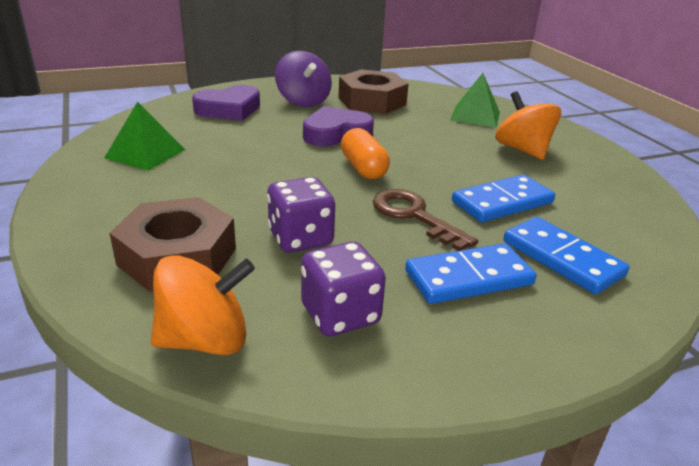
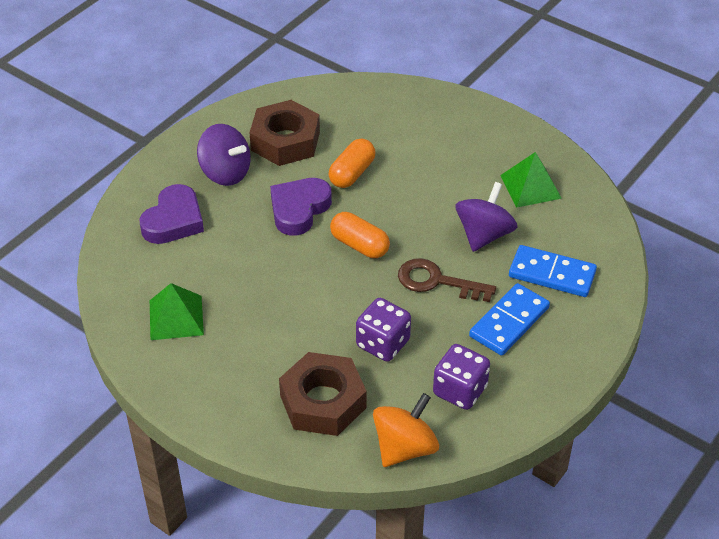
camera: 30 degrees left, 15 degrees up
(408, 130) = (352, 173): none -> orange capsule
(475, 116) = (390, 121): green pyramid -> green pyramid (530, 186)
(502, 202) = (484, 235): blue domino -> purple spinning top
(522, 150) = (458, 157): orange spinning top -> none

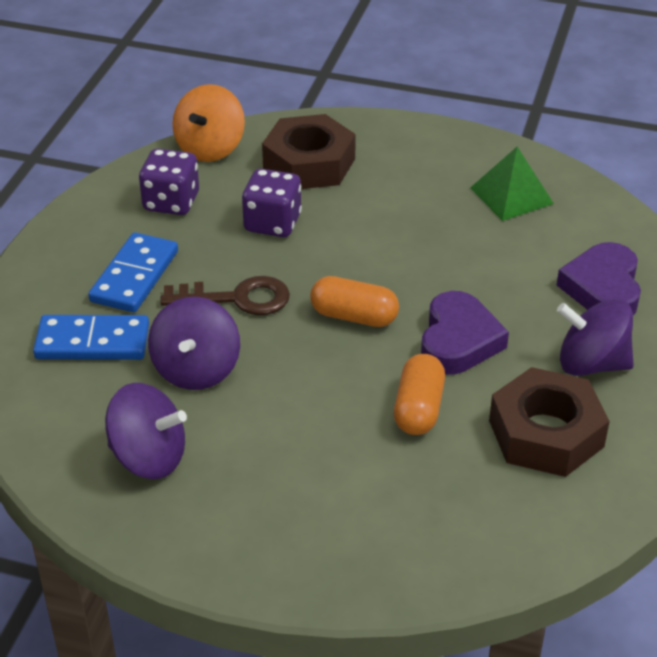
camera: 160 degrees right, 5 degrees down
(530, 186) = (148, 457): green pyramid -> purple spinning top

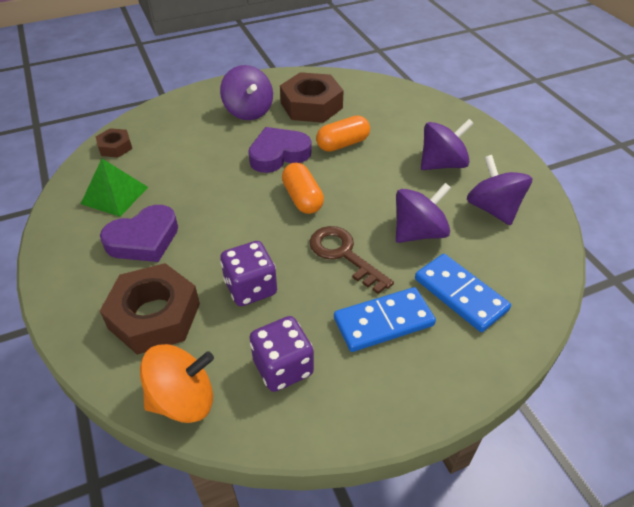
camera: 130 degrees left, 5 degrees up
(272, 475) = (442, 164): none -> purple spinning top
(603, 288) = (182, 129): purple heart -> purple heart (144, 239)
(611, 224) = (115, 147): none -> brown nut

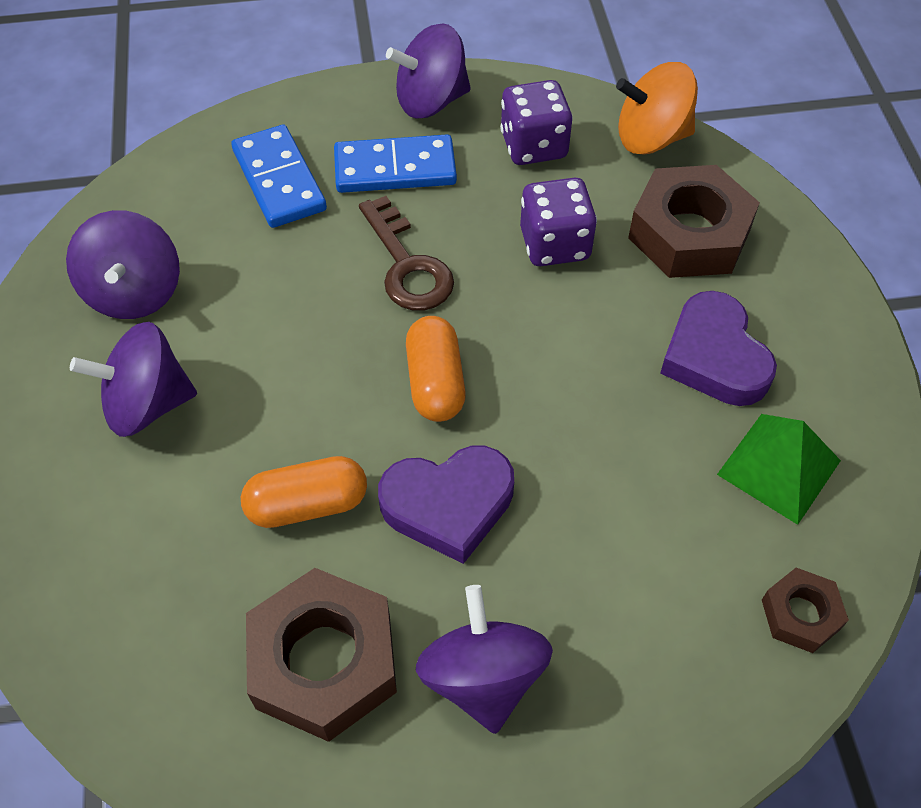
camera: 165 degrees left, 10 degrees up
(144, 239) = (714, 357): purple heart -> purple heart turned 90 degrees counterclockwise
(418, 232) = (277, 277): purple spinning top -> purple spinning top (431, 101)

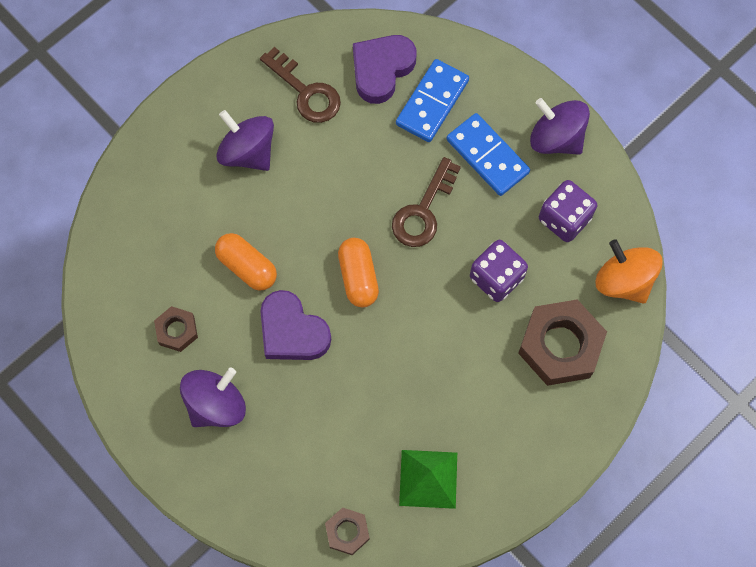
camera: 55 degrees right, 15 degrees up
(134, 292) = (306, 92): purple spinning top -> brown key
(324, 661) = (177, 330): brown nut -> brown nut, size x0.52
(435, 382) = (358, 277): orange capsule -> orange capsule turned 60 degrees counterclockwise
(714, 357) = (478, 408): purple heart -> purple heart (381, 69)

